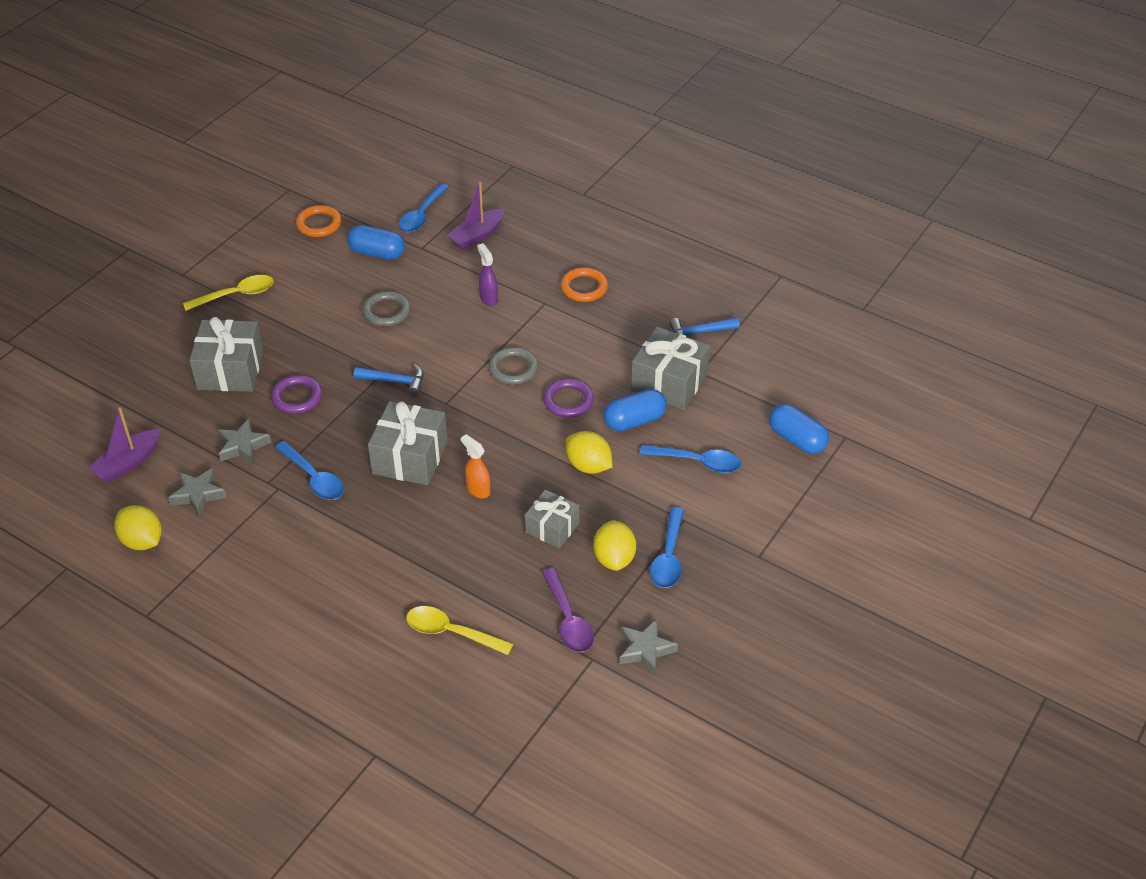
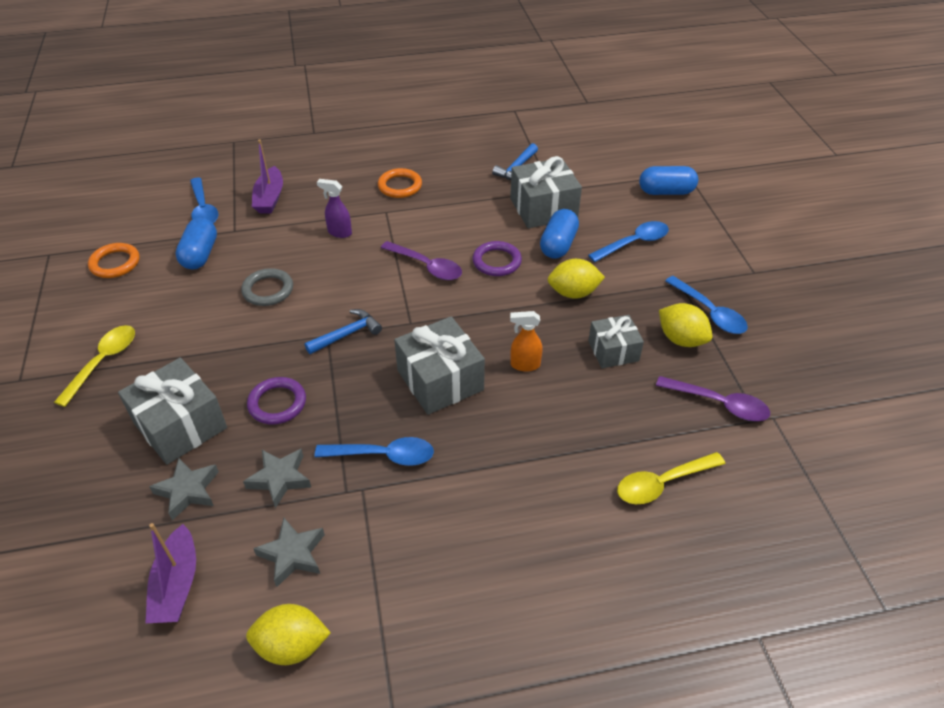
camera: 45 degrees left, 0 degrees up
(377, 253) = (200, 255): blue capsule -> blue capsule turned 60 degrees counterclockwise
(513, 369) = (427, 266): grey ring -> purple spoon
(645, 650) = (791, 382): grey star -> grey star (188, 491)

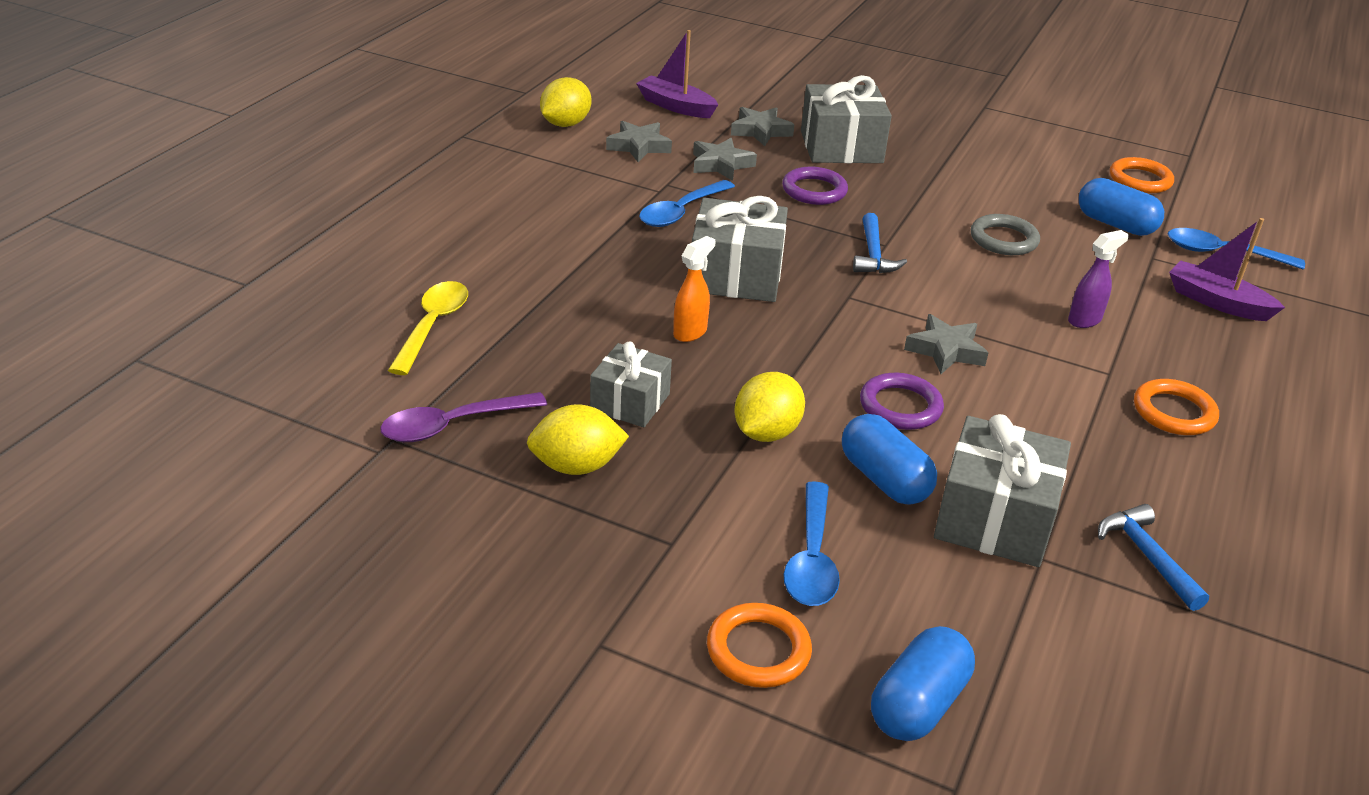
camera: 125 degrees right, 10 degrees down
(103, 362) = (970, 139): yellow spoon -> none
(427, 266) = (945, 350): purple spoon -> grey star
(697, 234) = (758, 650): none -> orange ring
(709, 312) = (586, 527): blue spoon -> none

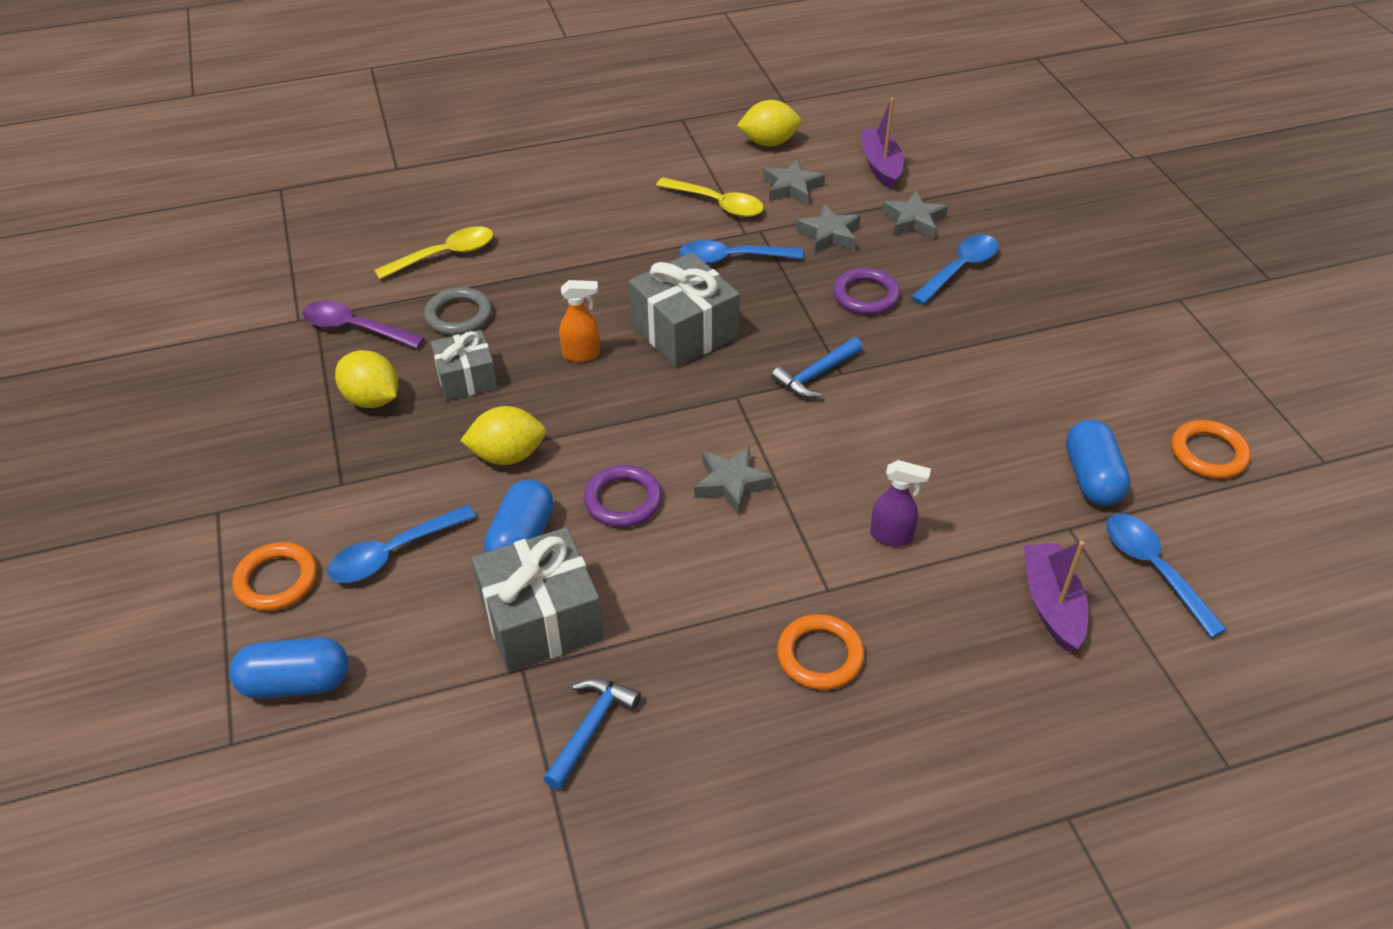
camera: 50 degrees right, 10 degrees up
(602, 181) = (717, 204): none -> yellow spoon
(841, 147) = (959, 269): grey gift -> blue spoon
(1003, 239) = (953, 428): grey ring -> grey ring (459, 315)

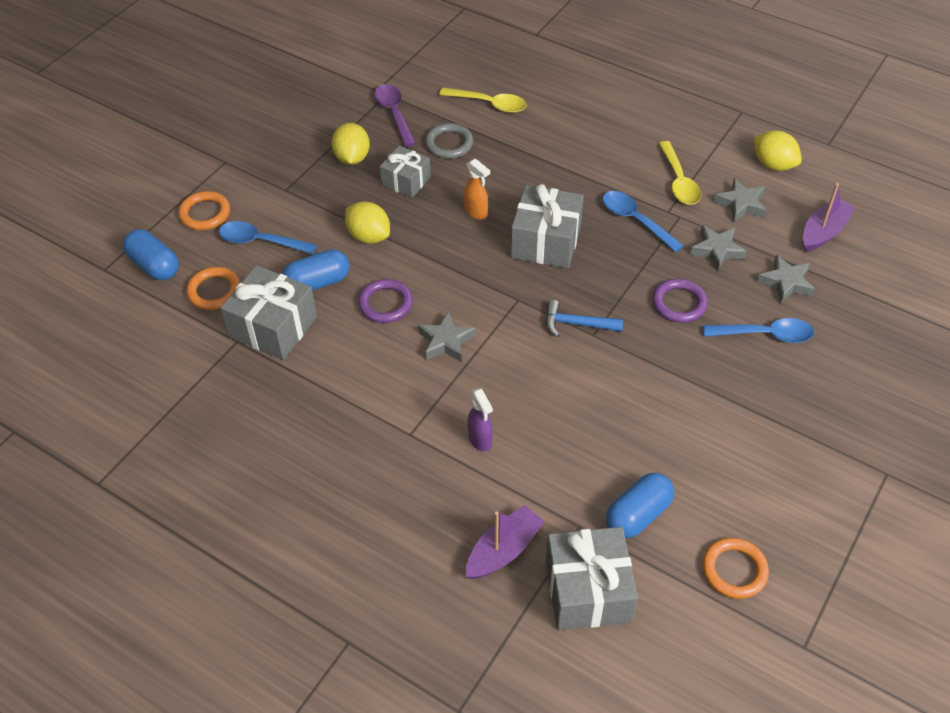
camera: 50 degrees right, 5 degrees up
(591, 728) = (225, 393): blue hammer -> none
(820, 655) = (358, 459): orange ring -> orange ring (214, 291)
(1153, 569) = (588, 590): blue spoon -> grey gift

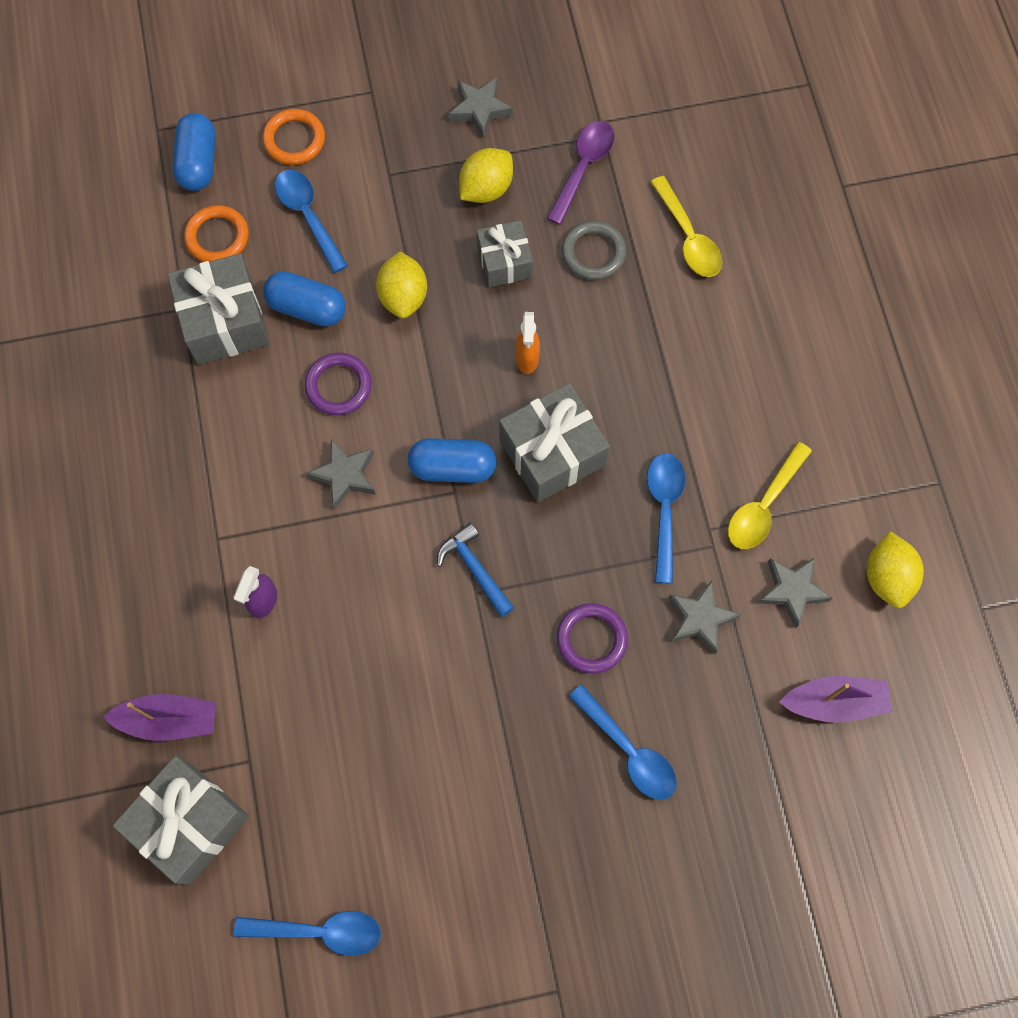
camera: 45 degrees right, 20 degrees up
(638, 515) = (305, 801): blue capsule -> blue capsule (453, 467)
(734, 570) = (319, 931): orange ring -> blue spoon
(786, 282) = (721, 718): grey star -> grey star (480, 109)

